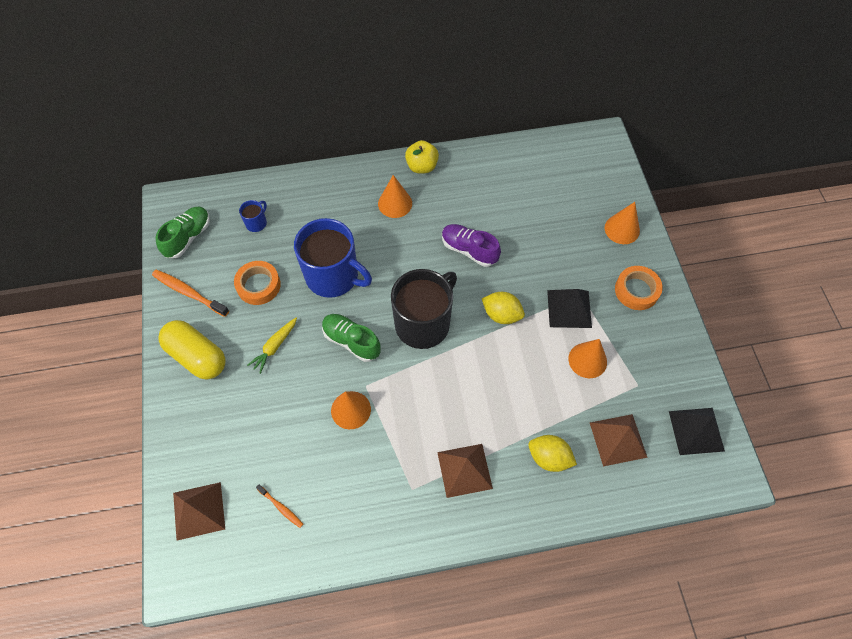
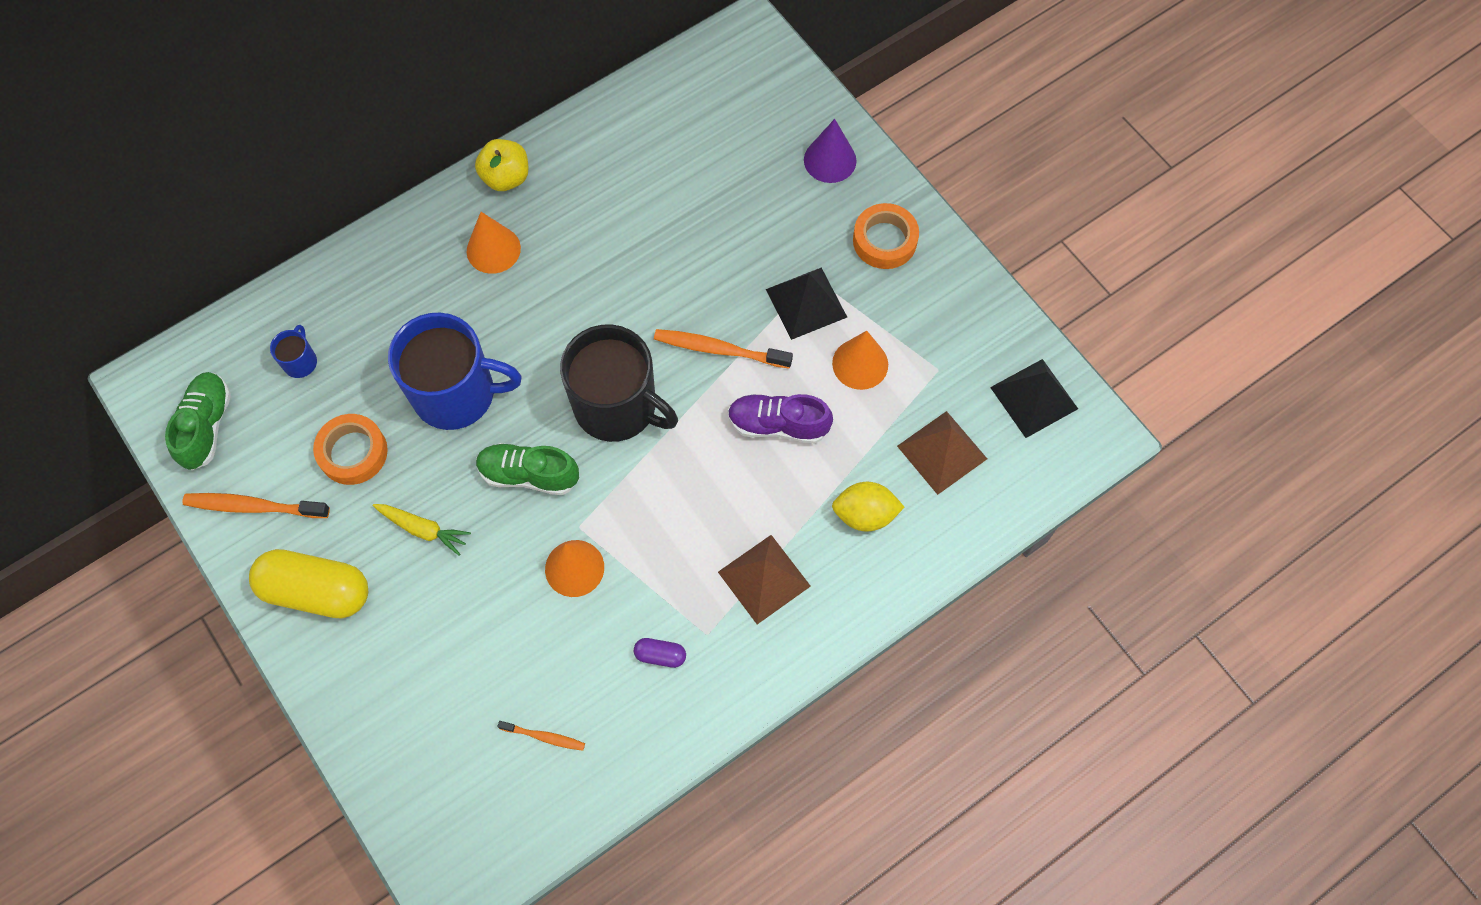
camera: 25 degrees left, 5 degrees up
(198, 510) = (433, 792): brown pyramid -> none
(275, 347) = (423, 529): yellow carrot -> yellow carrot turned 75 degrees counterclockwise
(376, 489) = (660, 655): none -> purple capsule
(423, 323) = (617, 406): black mug -> black mug turned 105 degrees clockwise
(469, 250) = (632, 276): purple shoe -> purple shoe (778, 425)
(501, 315) = (719, 349): yellow lemon -> orange toothbrush
(622, 229) = (830, 160): orange cone -> purple cone

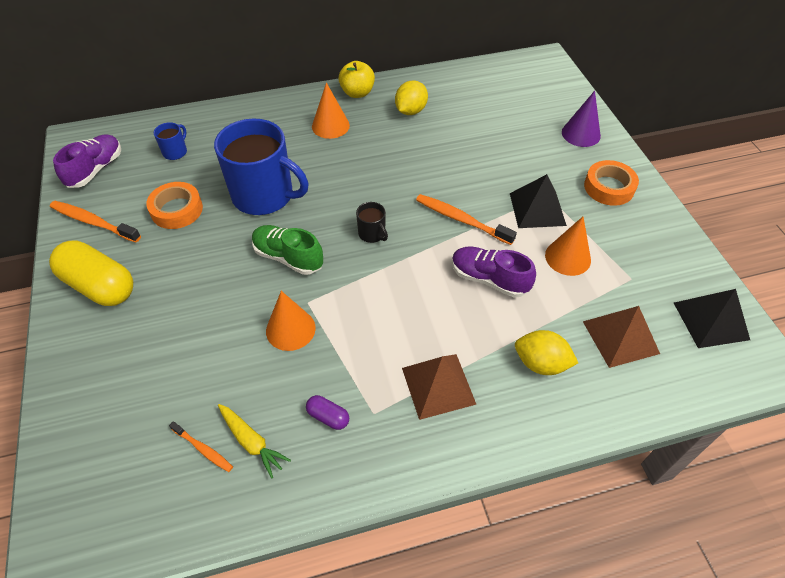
camera: 20 degrees right, 15 degrees down
(206, 426) = (96, 170): green shoe -> purple shoe
(423, 529) = (195, 269): yellow carrot -> yellow carrot (252, 442)
(593, 188) = (410, 111): none -> yellow lemon
(617, 406) = (372, 234): black mug -> black mug, size x0.42

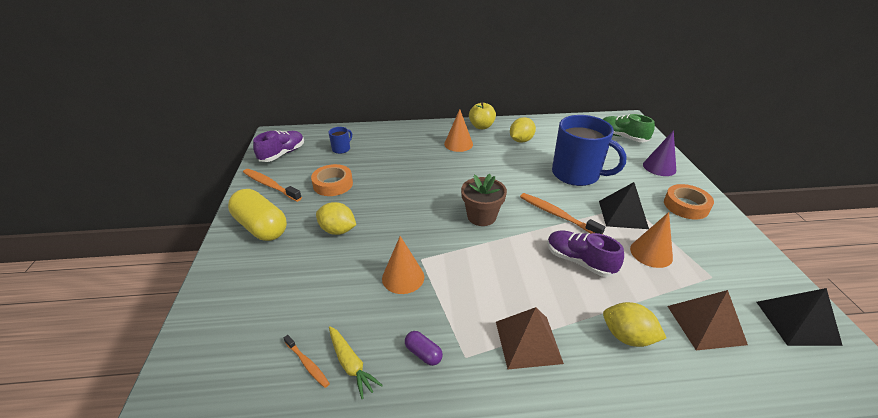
camera: 10 degrees right, 15 degrees down
(199, 277) = (338, 230): none -> yellow lemon
(264, 196) = (400, 182): blue mug -> blue mug (577, 174)
(288, 257) = (411, 225): green shoe -> green shoe (622, 137)
(372, 234) = (481, 216): black mug -> brown flower pot

